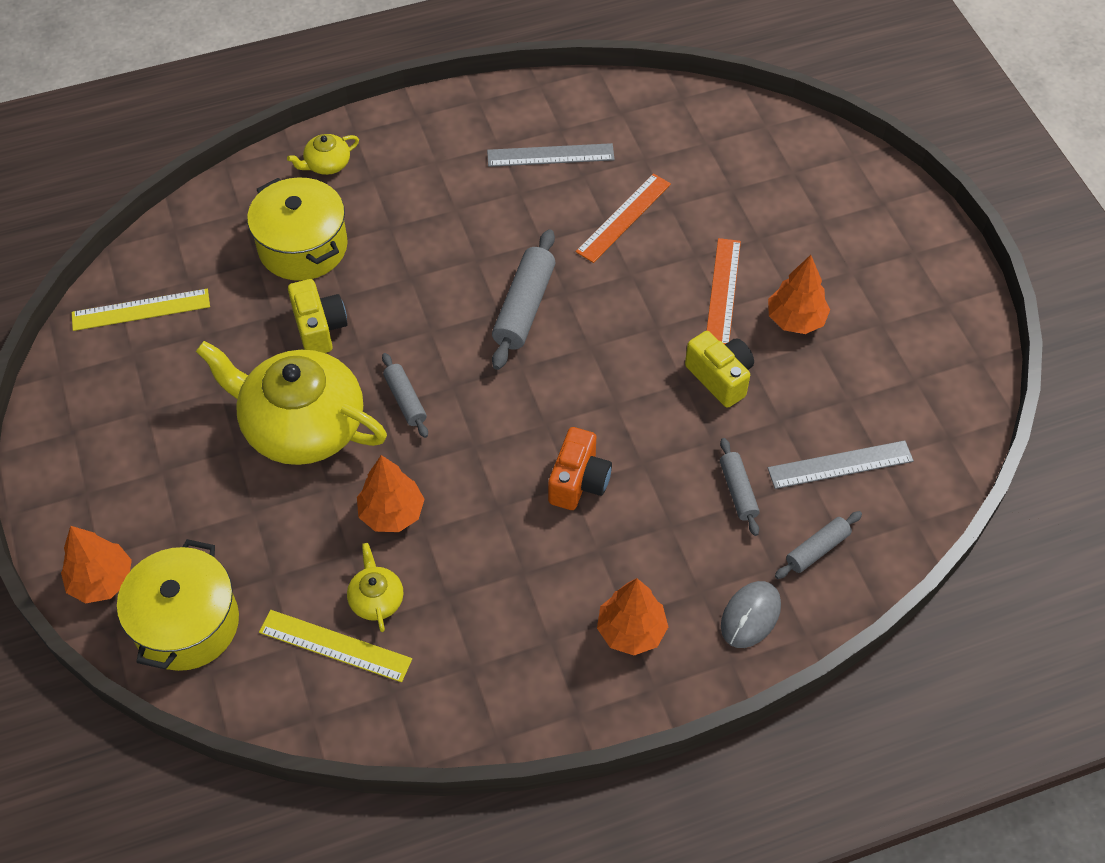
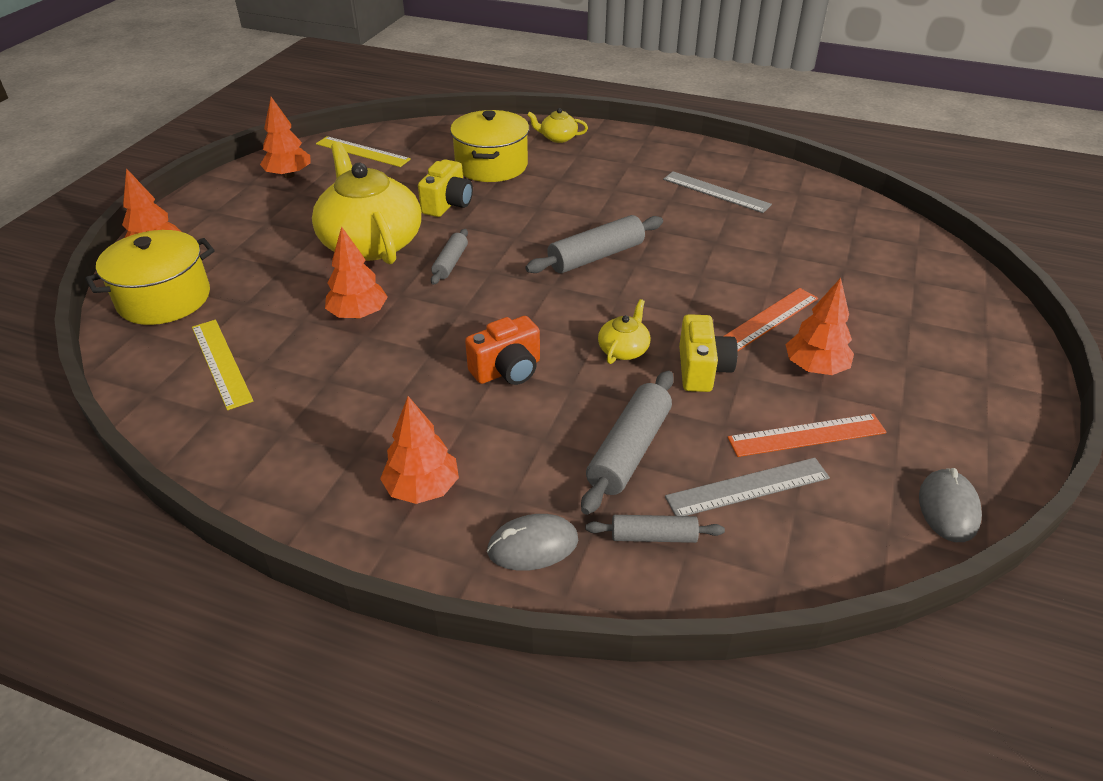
camera: 40 degrees right, 15 degrees down
(102, 393) = (289, 175): none -> orange tree
(376, 599) = (282, 354): yellow teapot -> yellow teapot (623, 349)
(623, 217) = (733, 244): orange ruler -> orange ruler (806, 435)
(738, 491) = (629, 450): grey rolling pin -> grey rolling pin, size x1.69
(840, 465) = (748, 487): grey ruler -> grey ruler turned 45 degrees counterclockwise
(968, 391) = (948, 508): none -> grey mouse

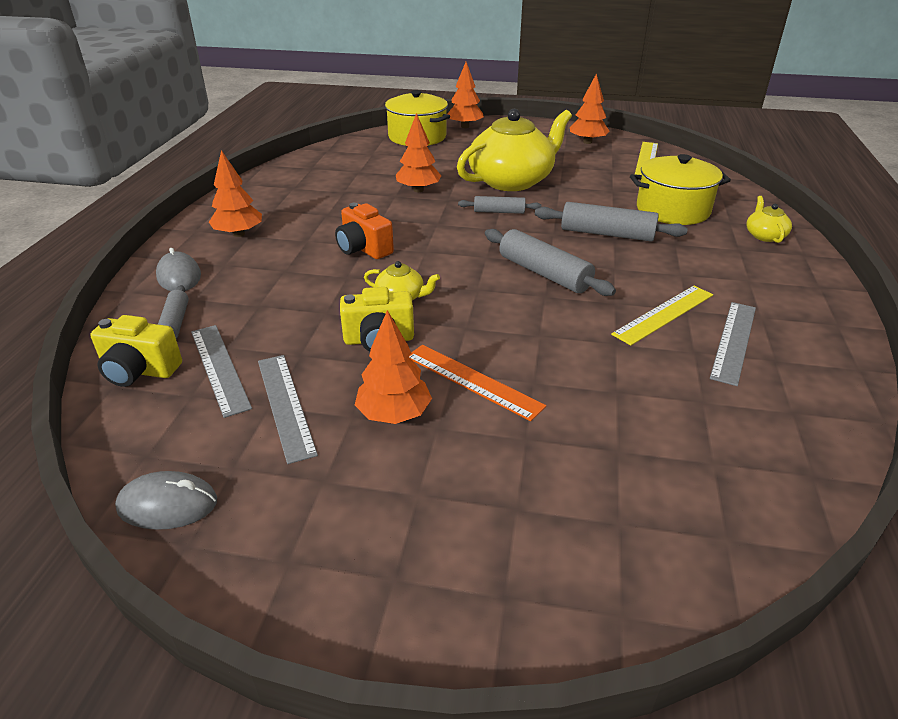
camera: 80 degrees right, 5 degrees down
(221, 363) = (357, 161): yellow ruler -> yellow ruler (663, 314)
(448, 204) = (588, 200): yellow camera -> yellow camera (139, 371)
(629, 450) = (270, 307): grey rolling pin -> grey rolling pin (607, 234)
(806, 435) = (286, 405): orange ruler -> grey ruler

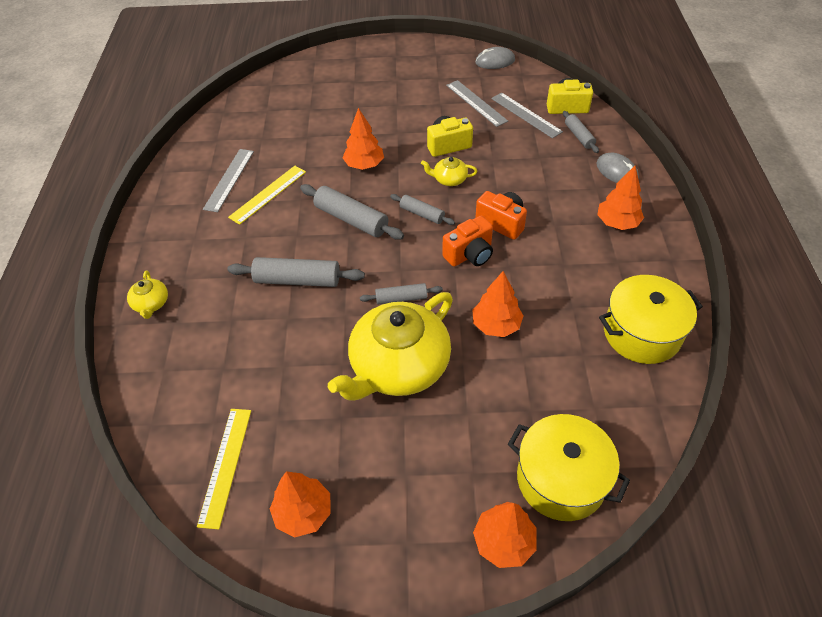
camera: 170 degrees right, 15 degrees up
(394, 414) = (420, 107): orange tree -> orange tree (364, 165)
(416, 231) = (469, 254): none -> orange camera
(453, 267) = (422, 214): none -> grey rolling pin
(472, 381) = (385, 129): orange ruler -> none
(672, 210) = (225, 334): yellow pot -> yellow pot (641, 333)

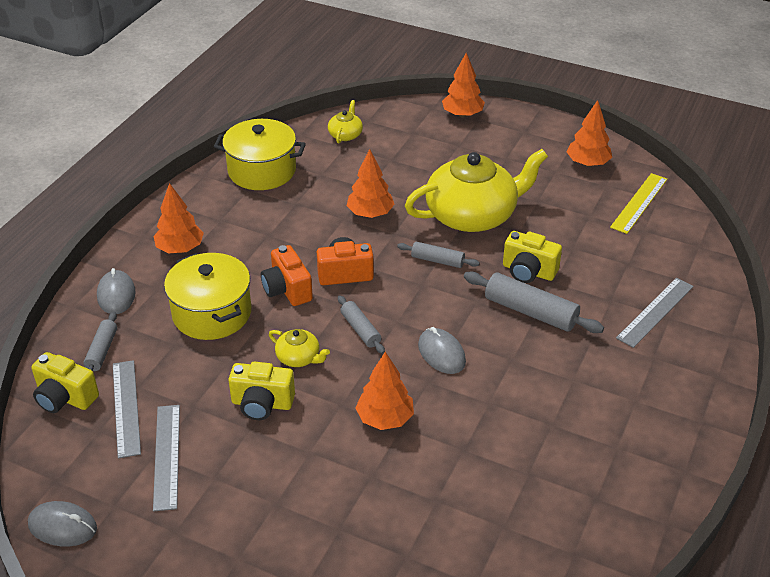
camera: 155 degrees left, 10 degrees down
(151, 303) = (693, 344): yellow teapot -> yellow teapot (345, 135)
(229, 179) = (572, 469): grey ruler -> grey ruler (655, 312)
(268, 194) = (526, 425): yellow ruler -> none
(315, 320) = (528, 271): none -> yellow camera
(351, 219) = (441, 353): grey rolling pin -> grey mouse
(561, 479) = (402, 125): yellow pot -> yellow pot (212, 313)

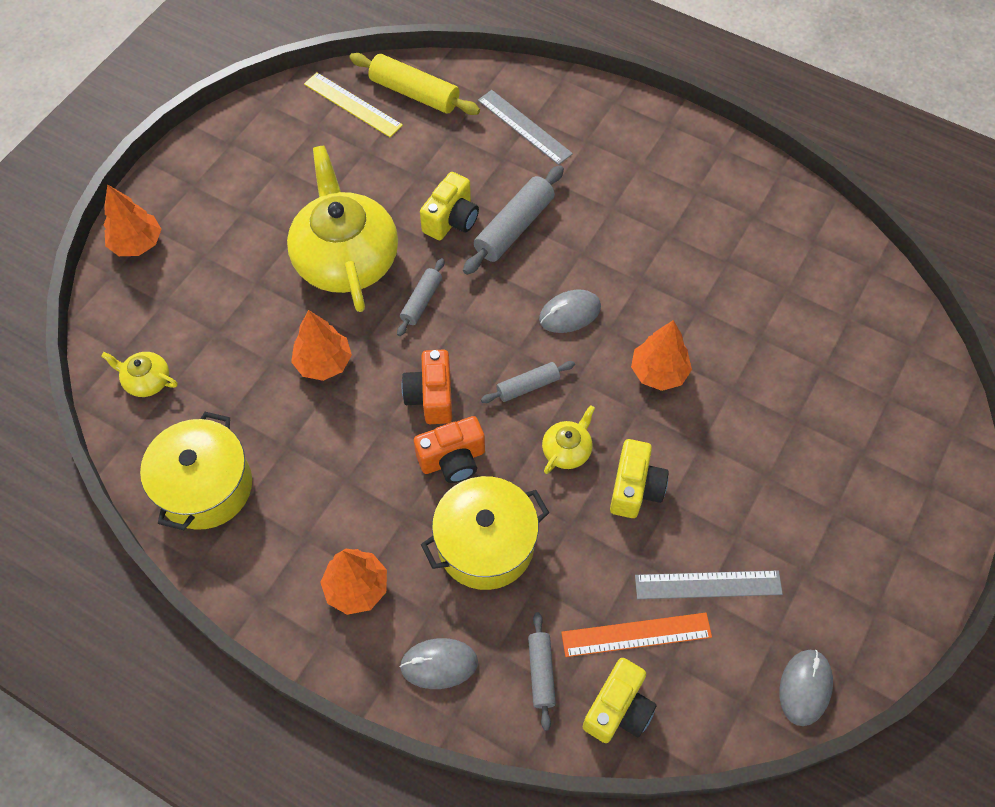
camera: 85 degrees left, 20 degrees up
(102, 351) = (541, 672): grey rolling pin -> grey rolling pin turned 75 degrees clockwise
(126, 407) = (636, 635): grey ruler -> orange ruler
(587, 163) = (272, 135): orange tree -> none
(668, 238) = (414, 93): none -> yellow rolling pin

